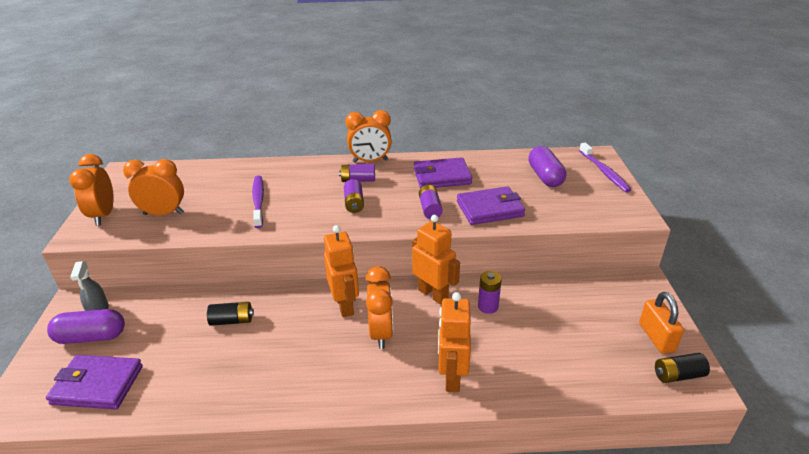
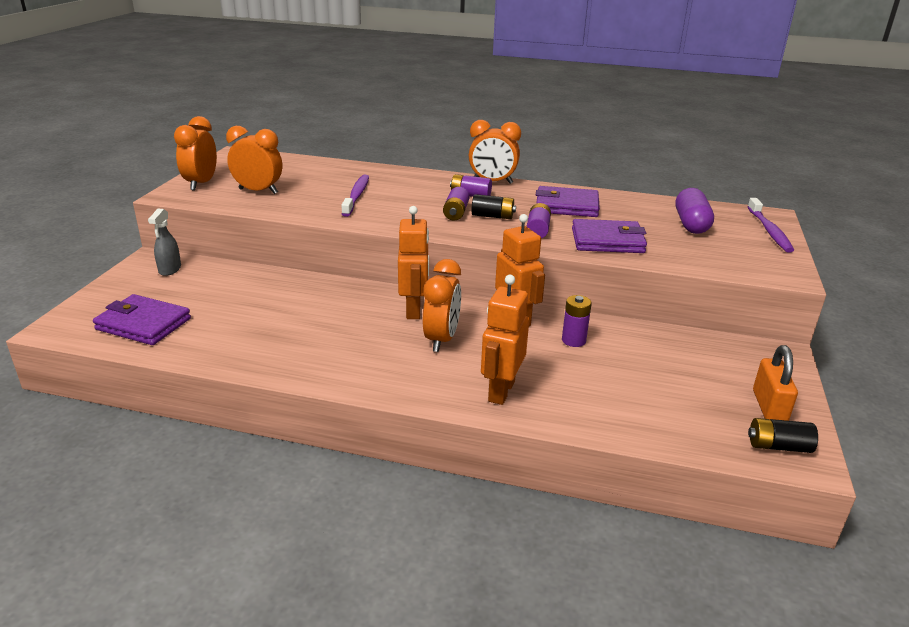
camera: 15 degrees right, 5 degrees down
(91, 337) = (154, 287): purple capsule -> none
(232, 321) = (292, 300): black battery -> black battery (492, 216)

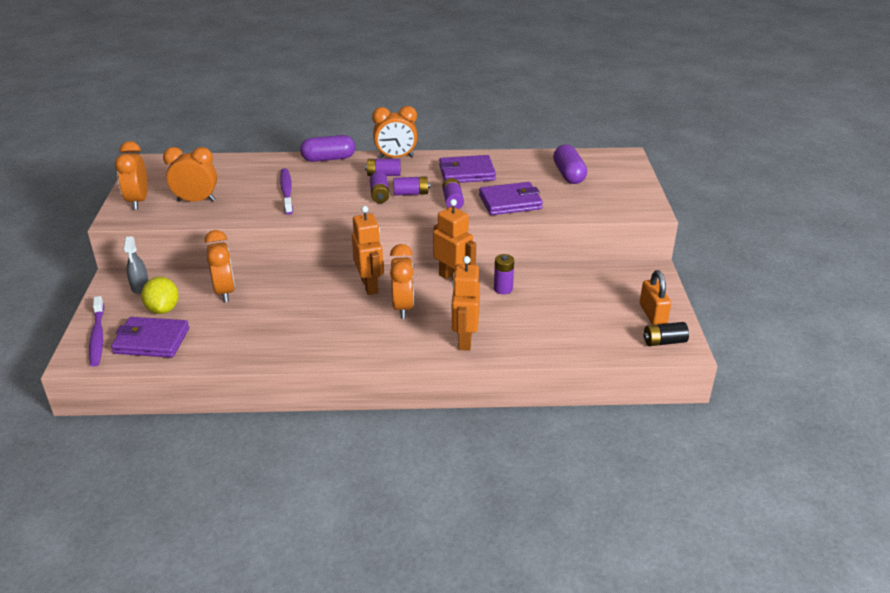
camera: 15 degrees left, 5 degrees up
(177, 295) = (163, 309): none -> yellow lemon
(252, 289) = (225, 292): none -> orange clock
(418, 174) = (328, 159): none -> purple capsule
(492, 216) = (411, 193): black battery -> purple battery
(769, 231) = (628, 171): purple toothbrush -> purple toothbrush (97, 336)

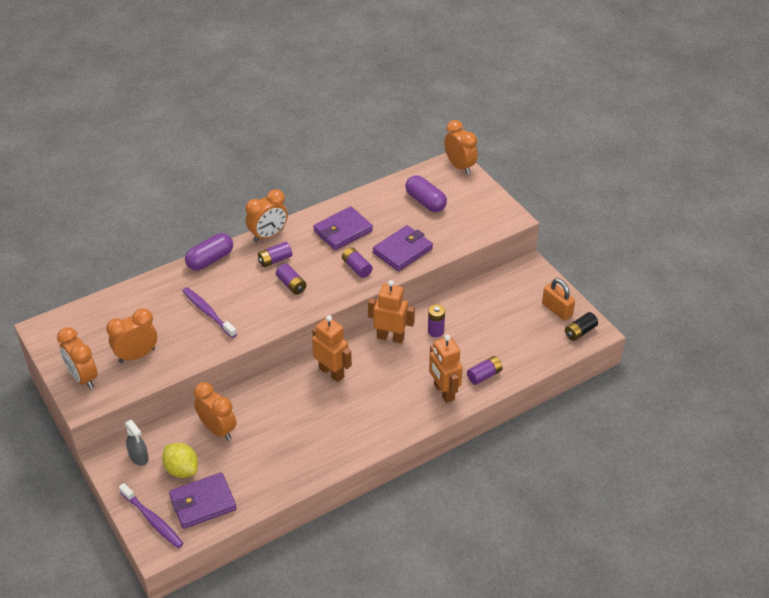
camera: 30 degrees left, 10 degrees up
(403, 307) = (374, 382): orange clock -> orange clock (459, 166)
(411, 193) = (316, 272): purple battery -> purple battery (484, 375)

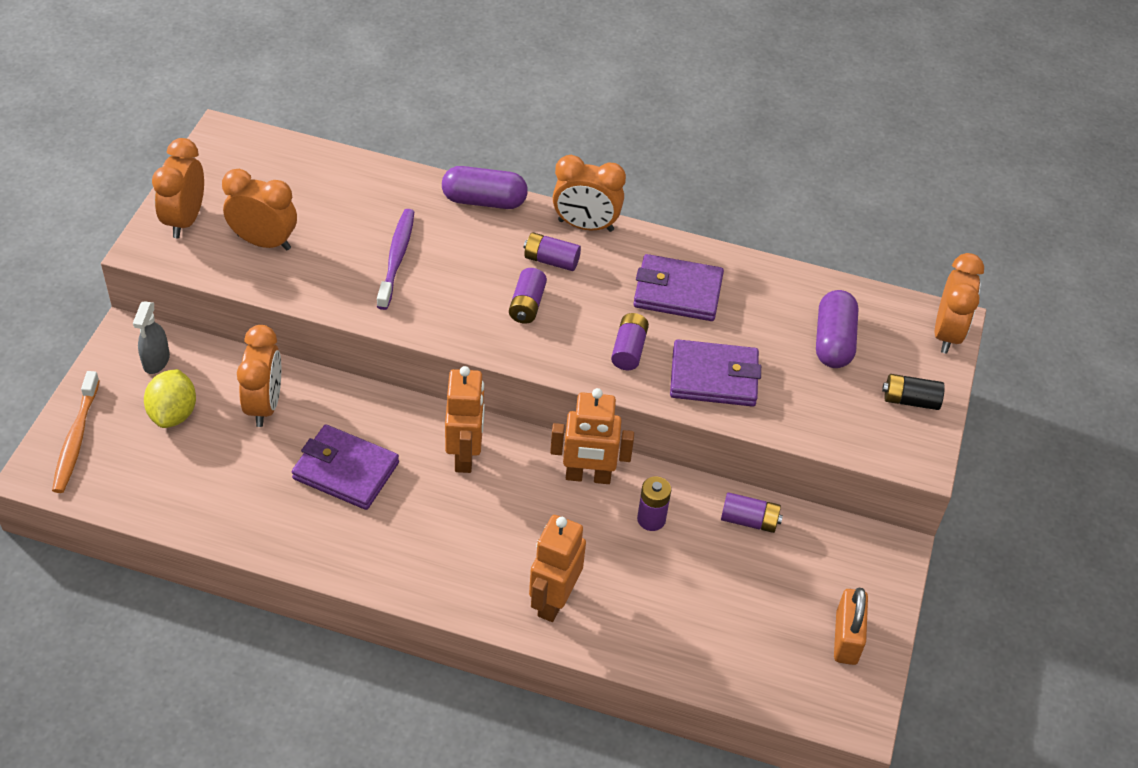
camera: 45 degrees right, 5 degrees up
(152, 520) = (76, 439): purple toothbrush -> orange toothbrush
(203, 503) = (141, 469): purple wallet -> purple wallet (346, 471)
(390, 337) = (588, 476): orange robot -> orange robot turned 120 degrees clockwise
(484, 375) = (630, 629): purple battery -> purple battery (749, 520)
(580, 332) = (835, 695): black battery -> black battery (910, 400)

